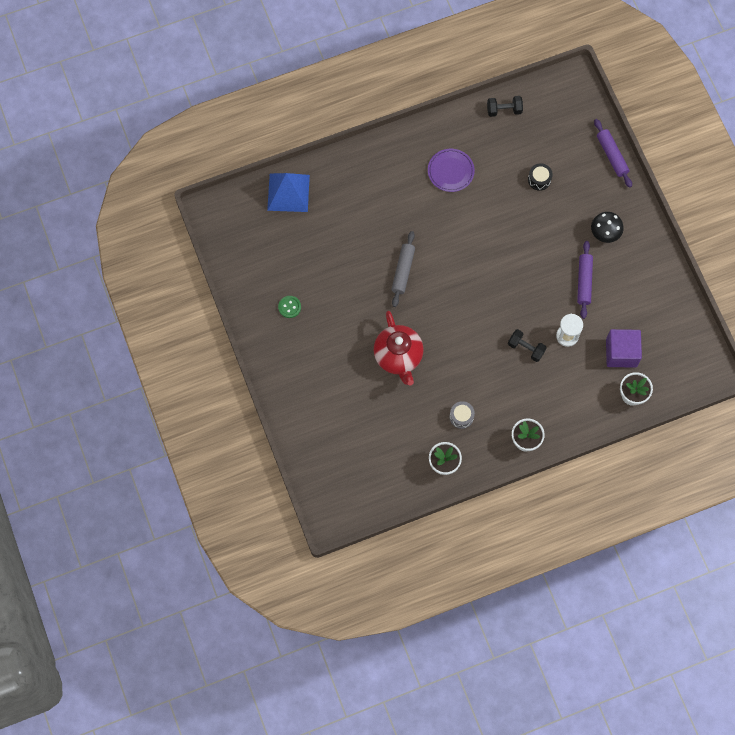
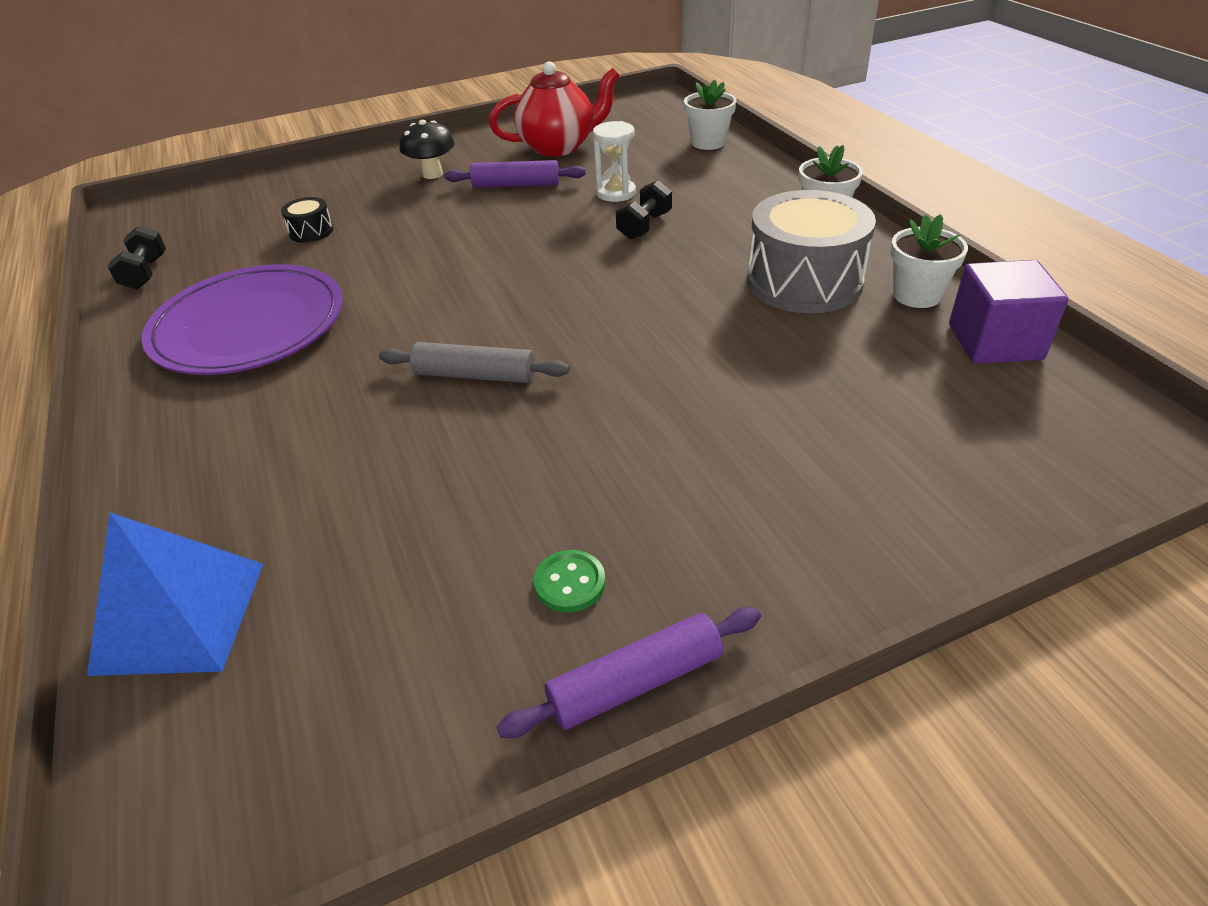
camera: 90 degrees left, 30 degrees down
(398, 357) = (690, 368): red teapot -> red teapot (558, 147)
(450, 171) = (249, 326): purple plate -> purple plate, size x1.85
(461, 417) = (804, 281): grey drum -> grey drum, size x2.27
(612, 155) = (294, 175): purple rolling pin -> purple rolling pin (635, 682)
(621, 353) = (640, 153): purple cube -> purple cube (994, 342)

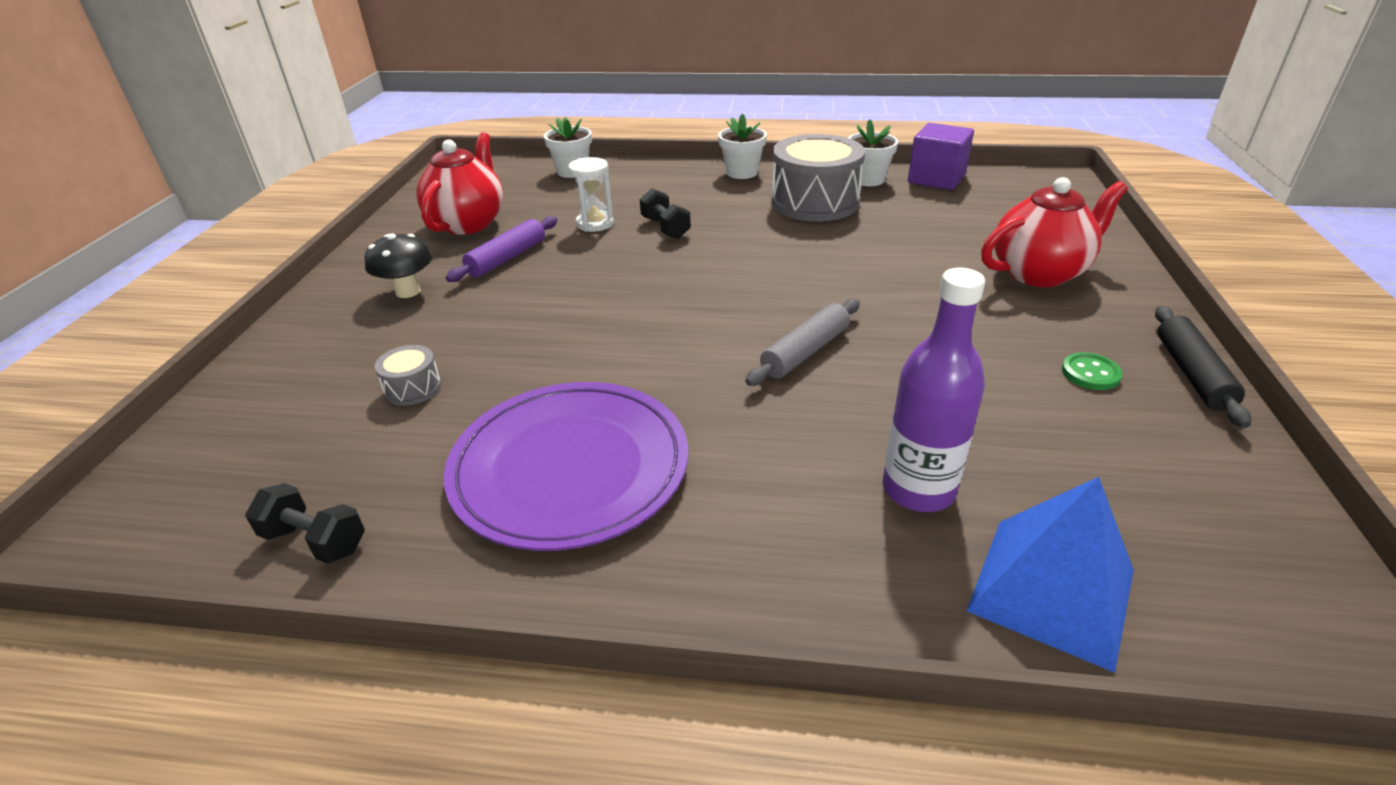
camera: 60 degrees left, 5 degrees down
(291, 502) = (918, 490): none -> purple bottle
(311, 231) = (413, 388): black drum -> grey drum
(635, 682) = (1192, 374): purple rolling pin -> black rolling pin
(797, 492) = (1039, 273): none -> red teapot

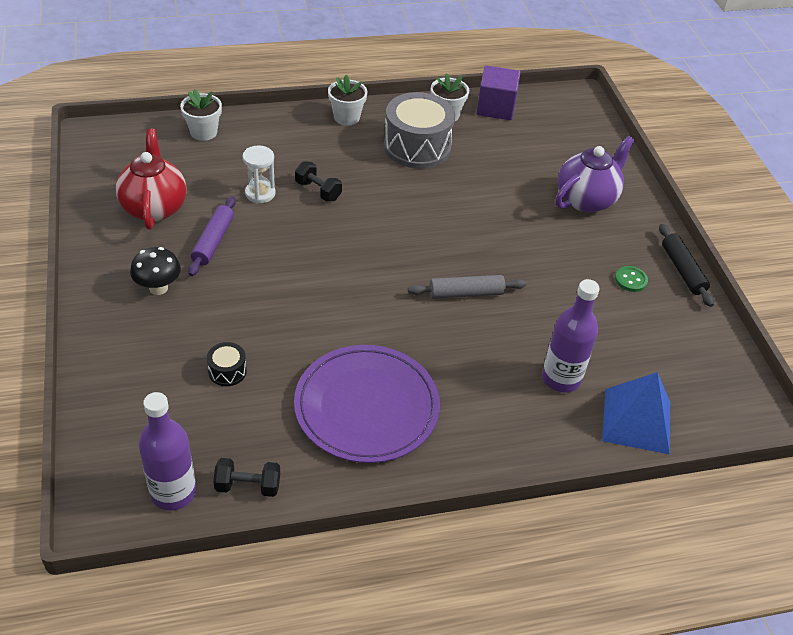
camera: 25 degrees left, 10 degrees up
(209, 525) = (173, 492): none -> purple bottle
(413, 388) = (227, 371): grey drum -> black drum
(805, 352) = (466, 293): grey rolling pin -> grey rolling pin turned 60 degrees clockwise
(1039, 273) = (586, 199): red teapot -> purple teapot

